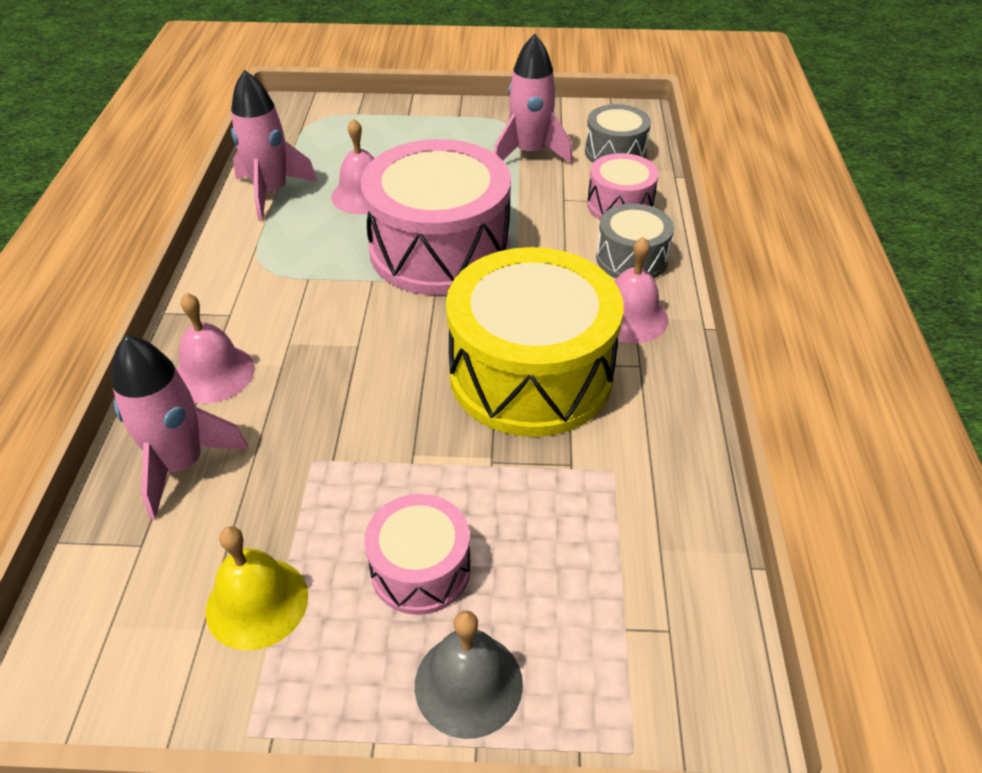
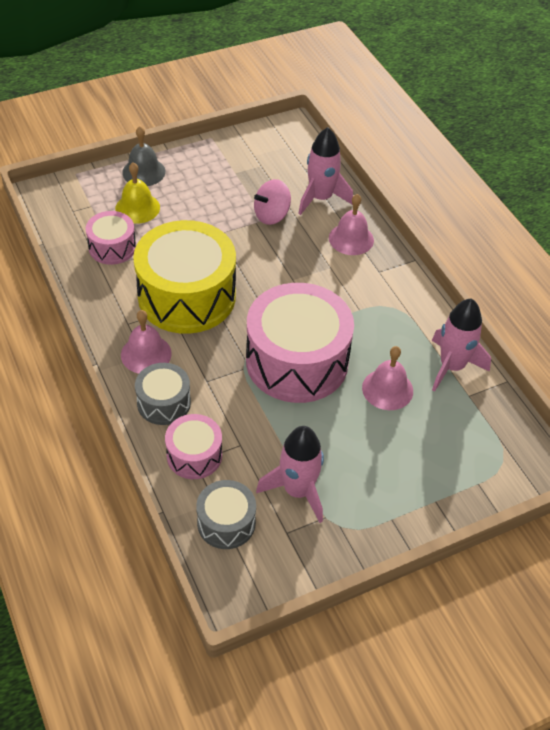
camera: 150 degrees right, 5 degrees up
(257, 603) = (241, 168): yellow bell -> yellow bell (137, 208)
(295, 463) = (271, 215): none -> pink spinning top
(420, 569) = (185, 197): pink drum -> pink drum (112, 247)

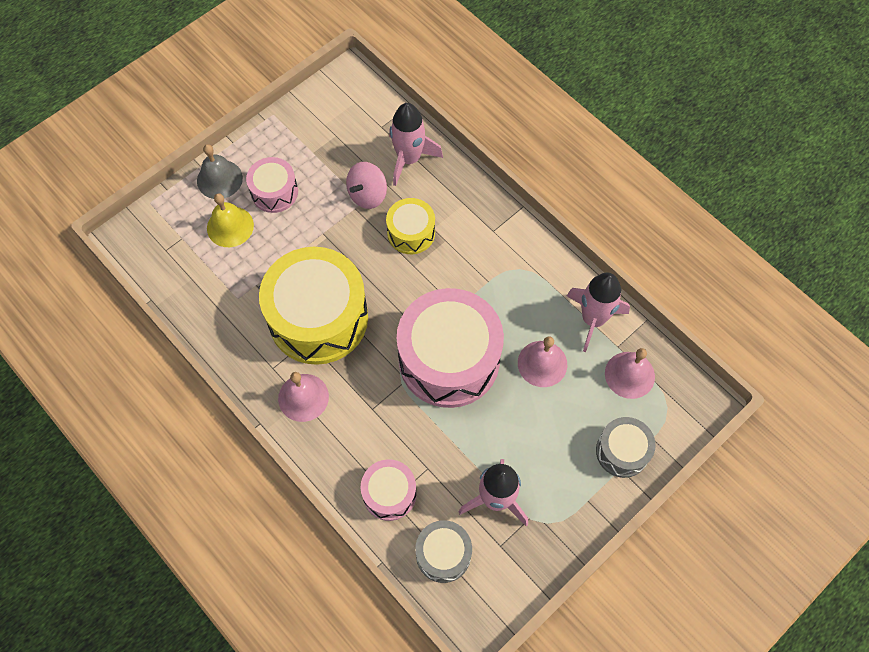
camera: 15 degrees left, 15 degrees up
(112, 247) = (223, 283): pink drum -> pink drum (274, 192)
(164, 403) = (340, 446): grey drum -> grey drum (622, 451)
(300, 253) = (411, 233): none -> yellow drum
(351, 239) = (454, 200): pink bell -> pink bell (629, 375)

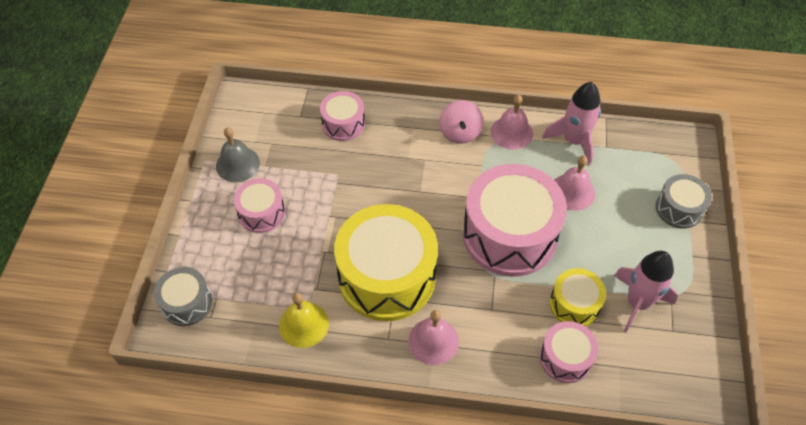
camera: 40 degrees left, 10 degrees down
(219, 179) = (206, 233): grey bell -> grey bell (237, 164)
(230, 226) = (249, 261): yellow bell -> yellow bell (303, 324)
(367, 195) = (337, 167): pink spinning top -> pink spinning top (460, 133)
(409, 159) = (343, 124): pink rocket -> pink drum
(411, 233) = (395, 171): yellow drum -> yellow drum (574, 304)
(443, 554) = (644, 368): grey drum -> grey drum (187, 303)
(629, 375) = (632, 158): pink bell -> pink bell (511, 132)

